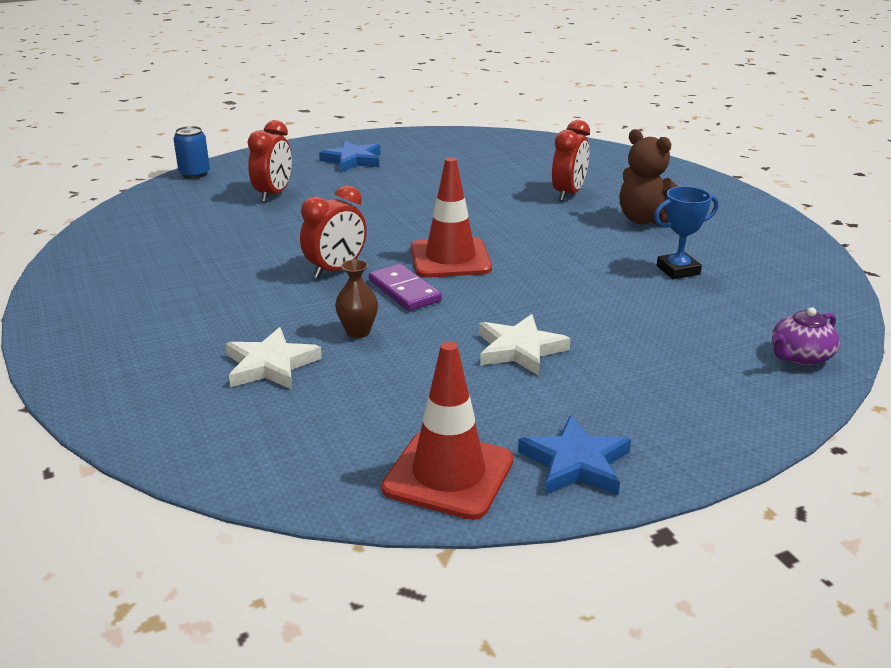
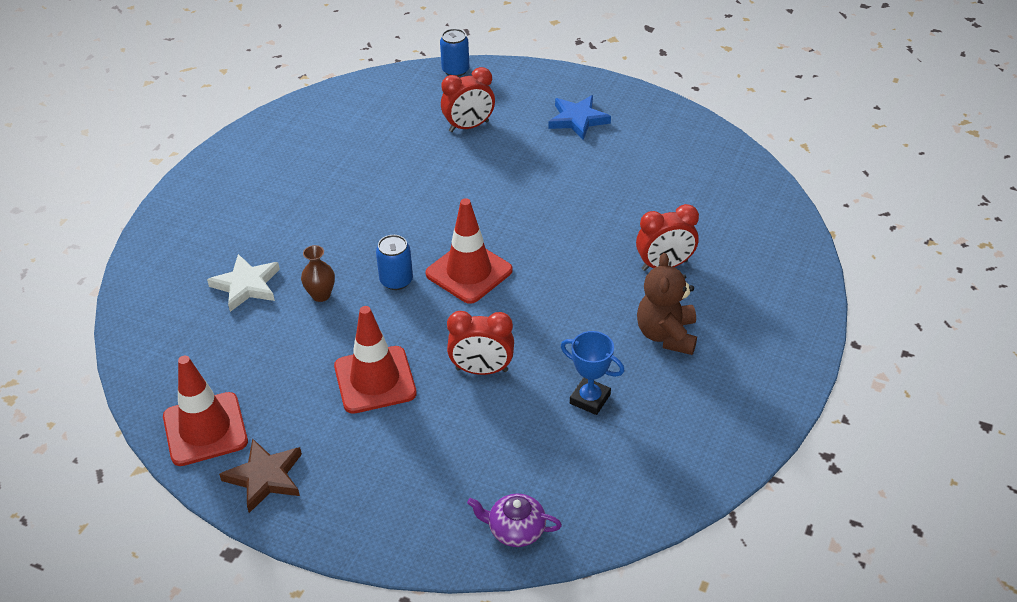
camera: 50 degrees right, 15 degrees up
(336, 270) = (390, 232): red clock -> red clock (481, 370)
(404, 291) = (396, 280): purple domino -> blue can
(519, 349) = (375, 380): white star -> red traffic cone
(575, 463) = (265, 477): blue star -> brown star

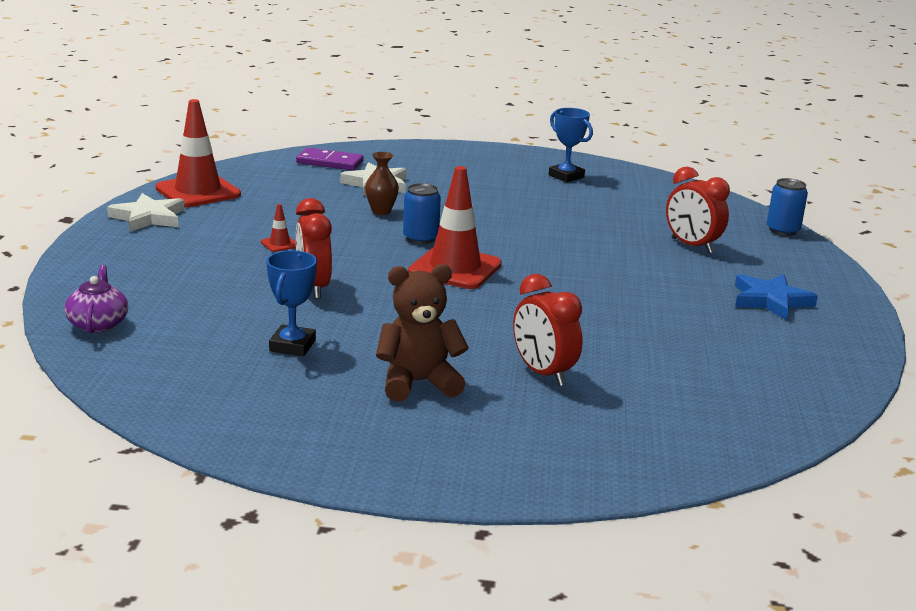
camera: 70 degrees right, 20 degrees down
(165, 310) = (330, 162): none -> purple domino
(265, 477) = (148, 217): brown star -> white star
(285, 153) = (566, 176): none -> blue trophy
(375, 380) = (279, 244): red traffic cone -> red traffic cone, size x0.41

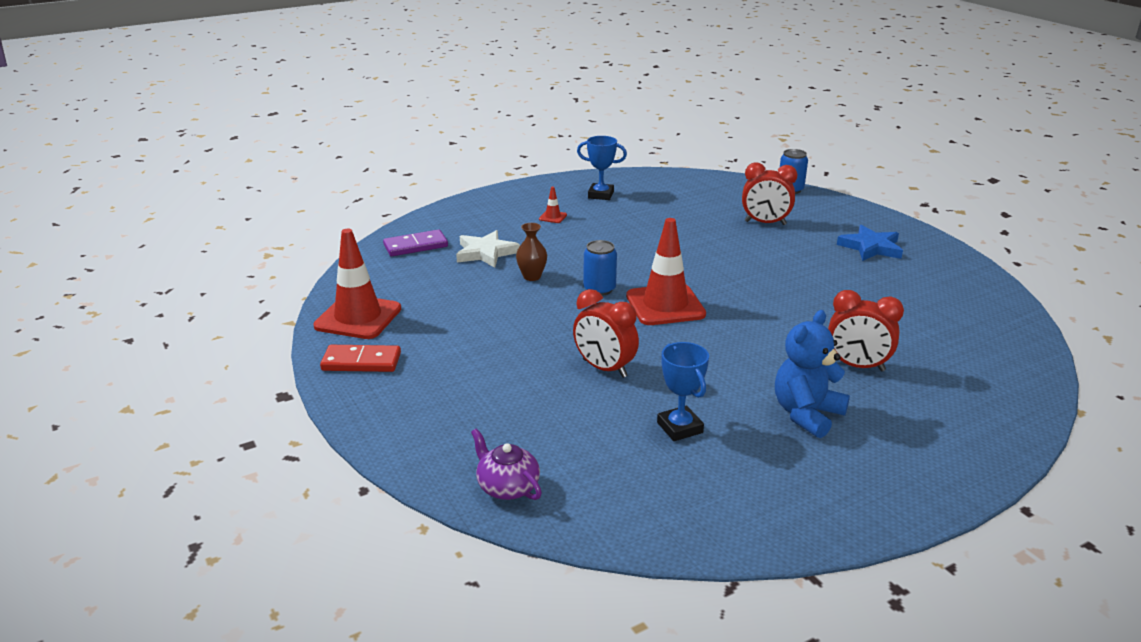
camera: 35 degrees left, 5 degrees up
(148, 217) = (361, 362): white star -> red domino
(279, 244) = (511, 340): red traffic cone -> red traffic cone (553, 217)
(418, 383) = (806, 414): brown teddy bear -> blue teddy bear

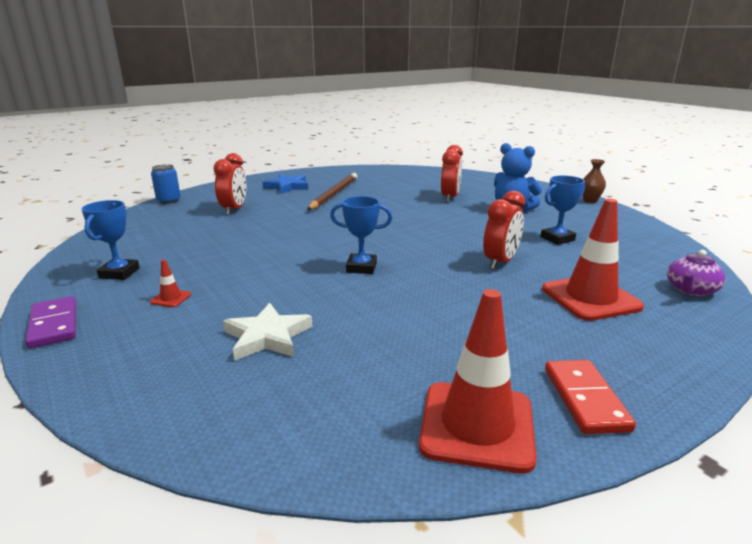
camera: 95 degrees left, 5 degrees down
(415, 246) = (228, 404): purple domino -> purple domino (54, 325)
(532, 277) = (336, 302): brown vase -> brown vase (590, 201)
(599, 289) = (361, 267): blue can -> blue trophy
(665, 305) = (387, 243): red traffic cone -> red traffic cone (590, 298)
(847, 278) = (334, 194): none -> brown pencil

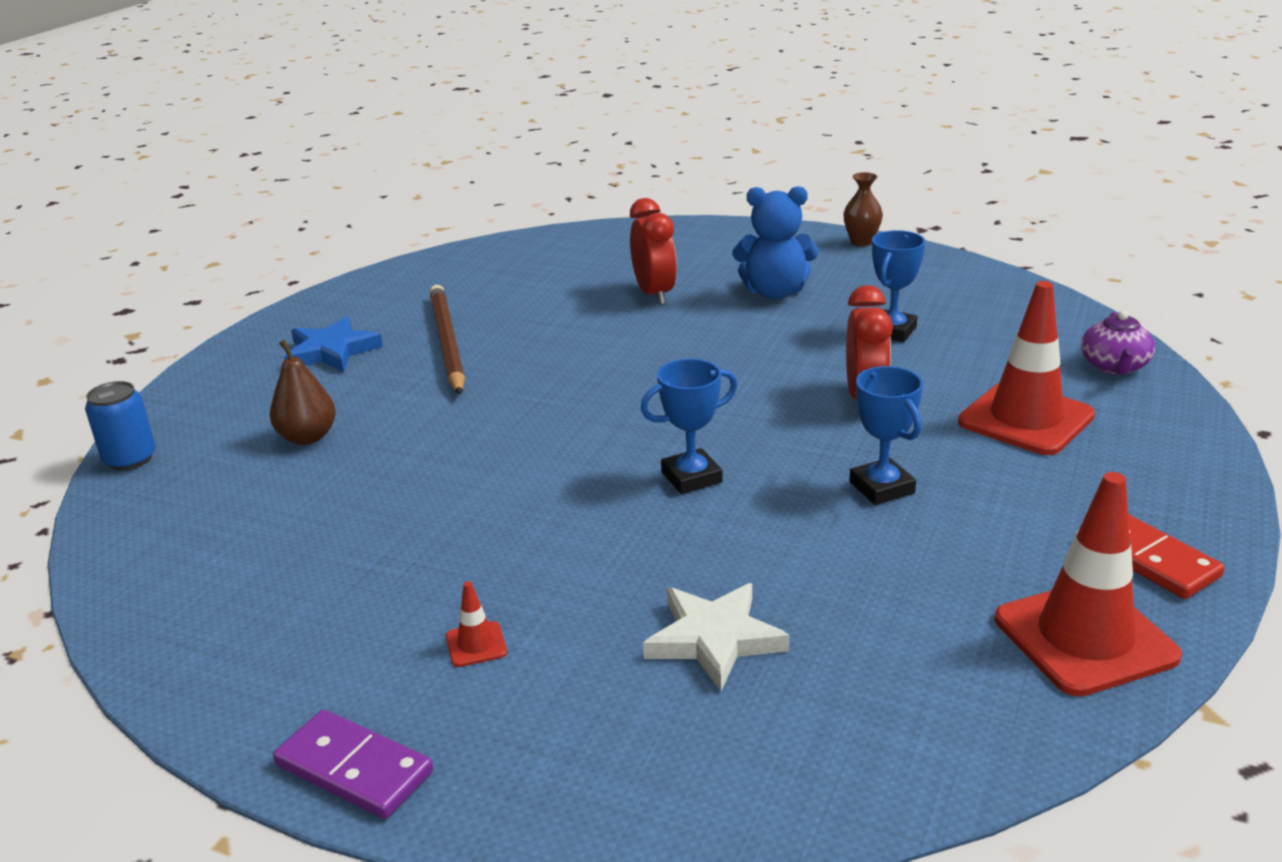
camera: 30 degrees left, 5 degrees up
(119, 273) = (305, 640): blue trophy -> blue trophy (882, 487)
(234, 210) = (308, 437): red clock -> brown pear

